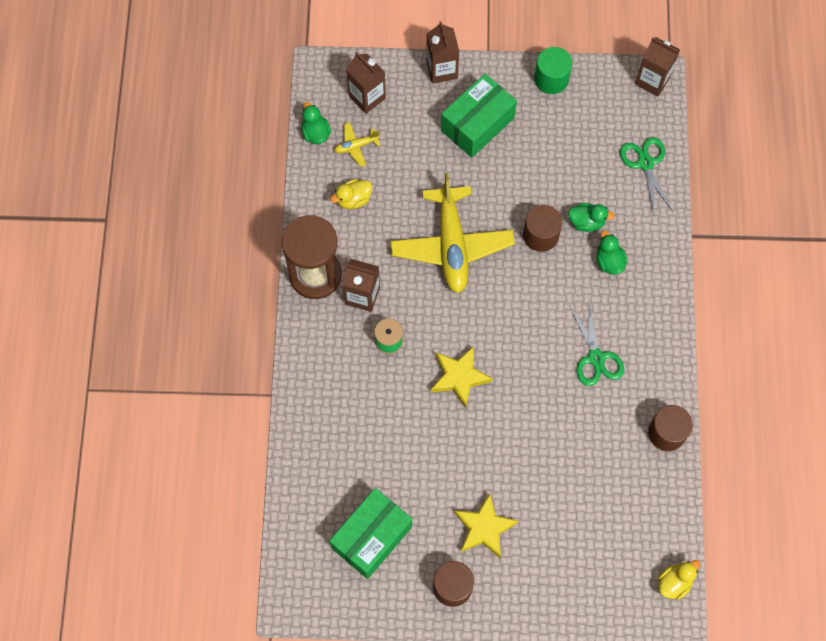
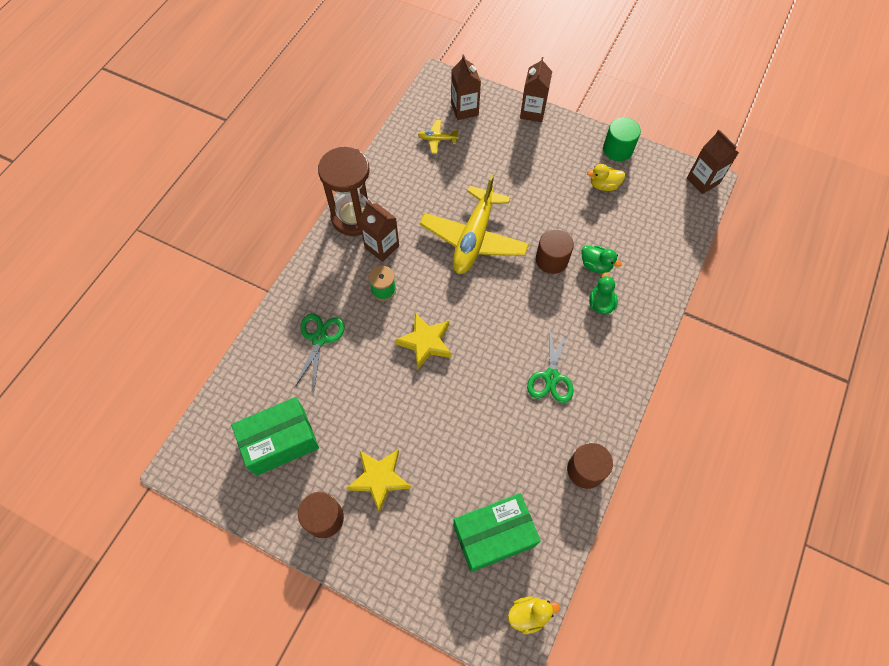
camera: 25 degrees right, 5 degrees down
(315, 133) = (412, 119): green duck -> none
(353, 199) = (414, 175): yellow duck -> yellow duck (603, 185)
(477, 124) = (541, 159): green box -> green box (494, 535)
(645, 163) = (668, 240): green scissors -> green scissors (319, 338)

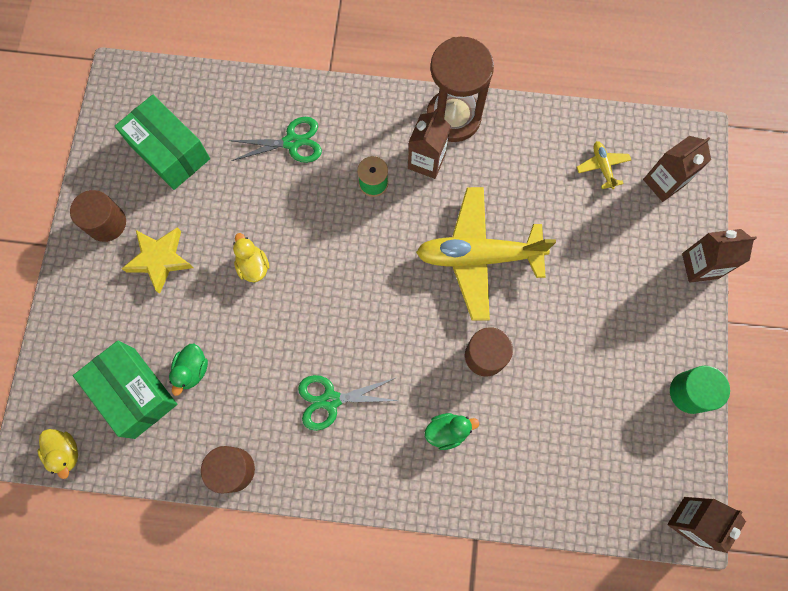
camera: 70 degrees right, 10 degrees up
(425, 342) = (325, 250): yellow star -> none
(595, 265) = (499, 411): green duck -> green duck (192, 370)
(603, 185) = (623, 389): yellow duck -> yellow duck (253, 266)

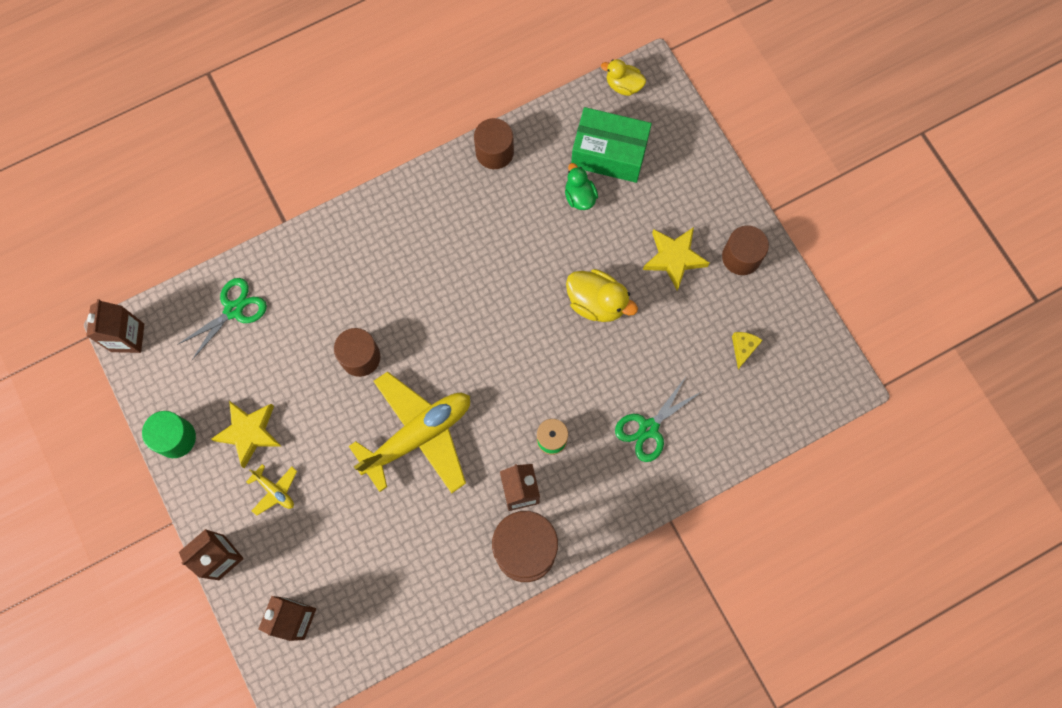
camera: 145 degrees right, 0 degrees up
(170, 152) = (743, 348): green box -> yellow cheese
(253, 266) = (597, 303): yellow duck -> yellow duck, size x1.54
(331, 400) = (458, 244): green scissors -> green scissors (233, 310)
(447, 431) = (353, 281): green duck -> none
(602, 167) = (360, 596): yellow plane -> yellow plane (275, 490)
(621, 354) = (249, 432): none -> yellow star

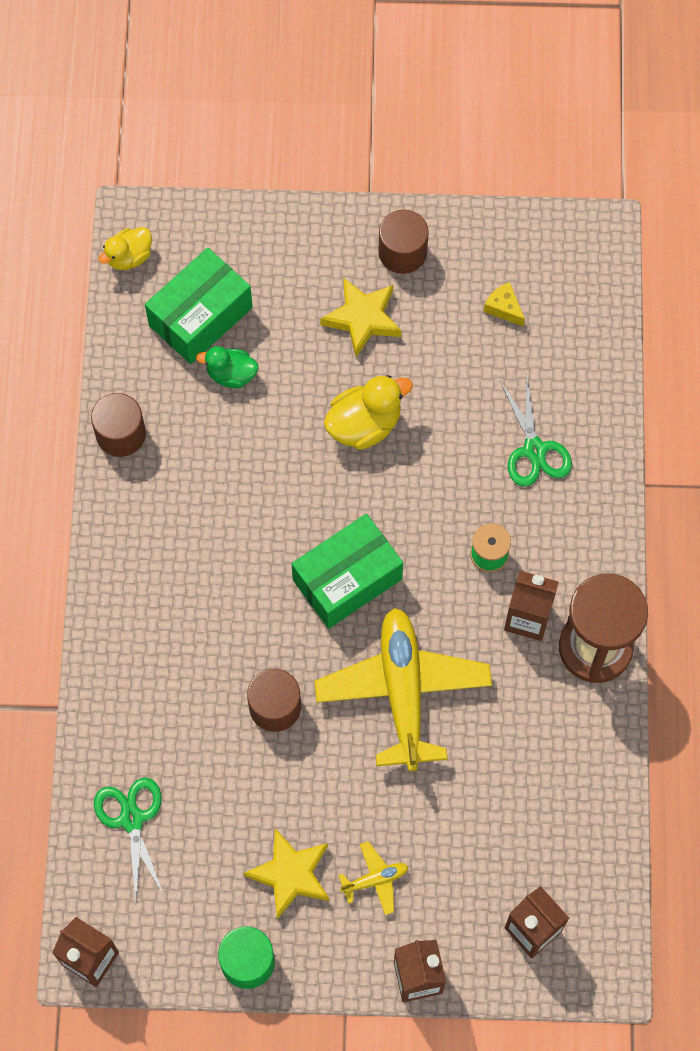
camera: 60 degrees left, 5 degrees down
(477, 354) = (347, 579): none -> green box

